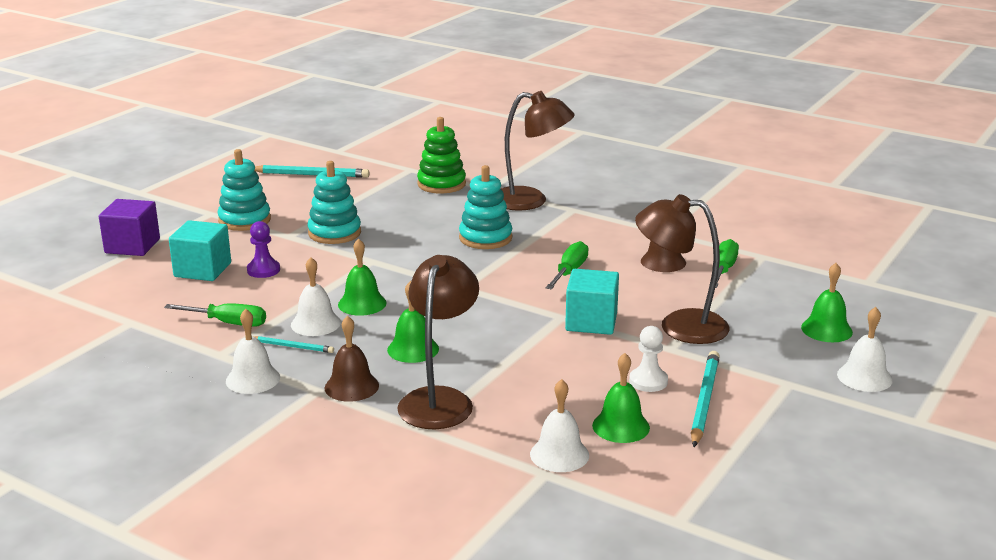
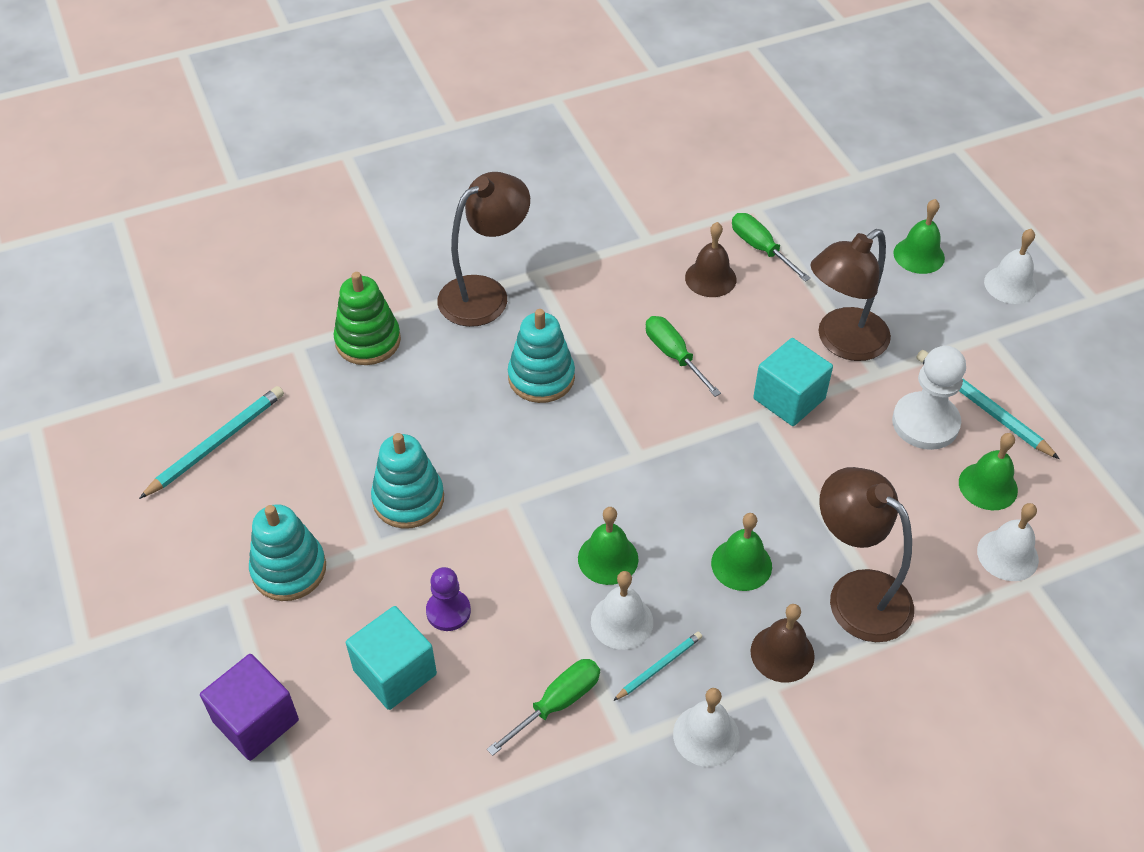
camera: 55 degrees left, 25 degrees up
(648, 381) = (925, 423): white pawn -> white pawn, size x1.65

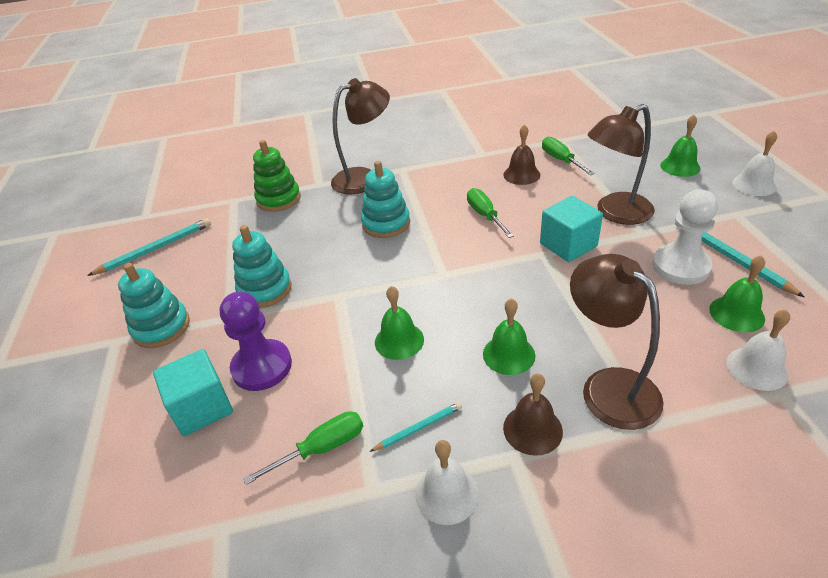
camera: 15 degrees right, 10 degrees down
(256, 721) = (81, 432): purple cube -> none
(448, 611) = (262, 367): purple pawn -> purple pawn, size x1.65
(622, 621) = (397, 388): white bell -> none

